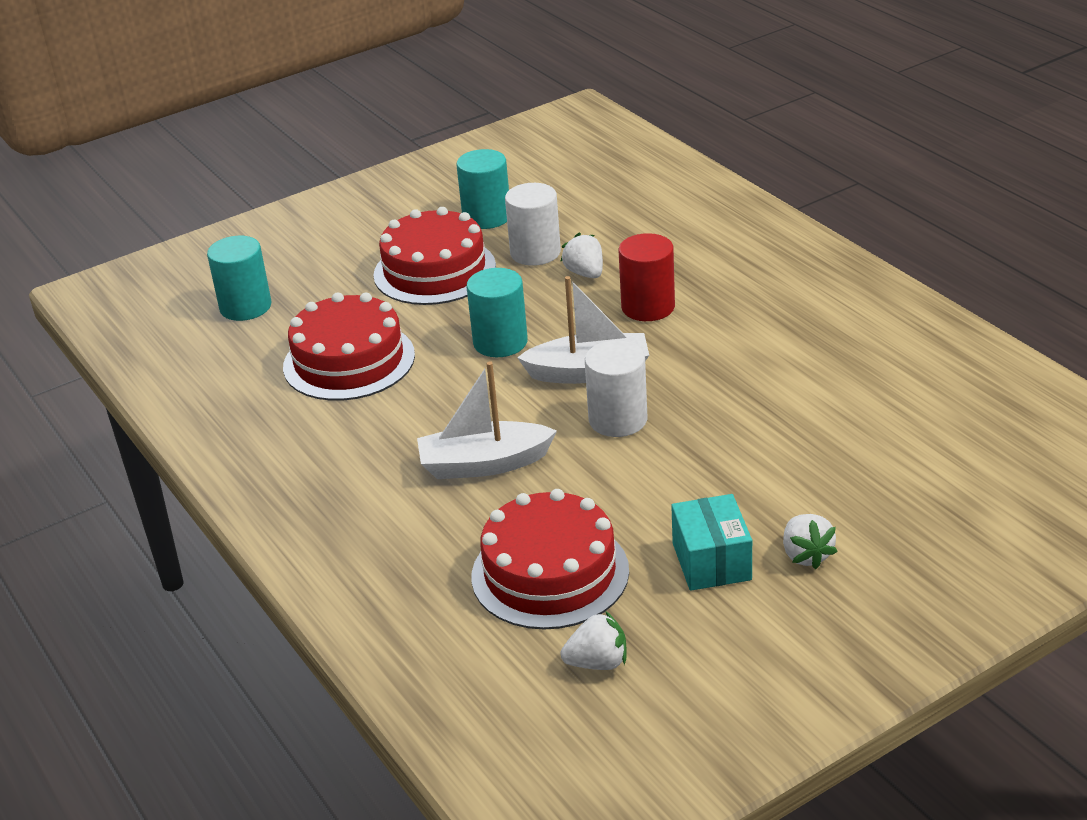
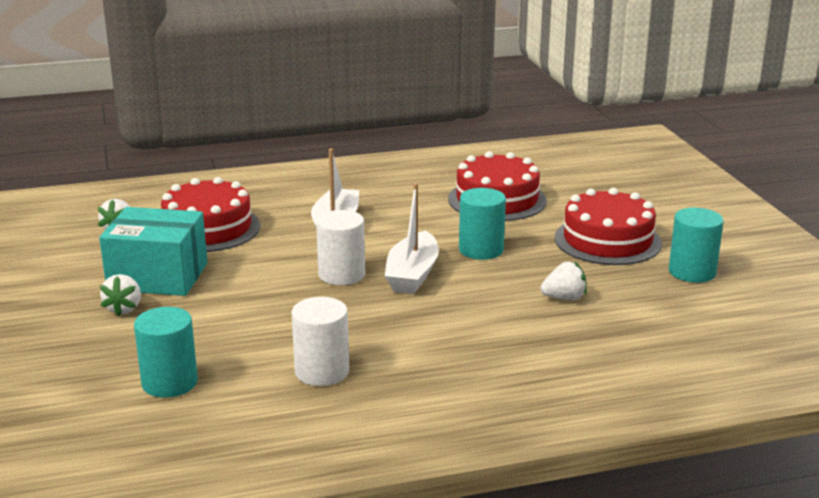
camera: 105 degrees right, 10 degrees down
(245, 307) = (595, 176): turquoise cylinder -> turquoise cylinder (169, 382)
(535, 252) = (614, 283): white cylinder -> white cylinder (322, 371)
(648, 307) = (489, 314): red cylinder -> none
(711, 561) = (158, 276): turquoise box -> turquoise box, size x1.56
(806, 555) = (124, 308): white strawberry -> white strawberry turned 90 degrees counterclockwise

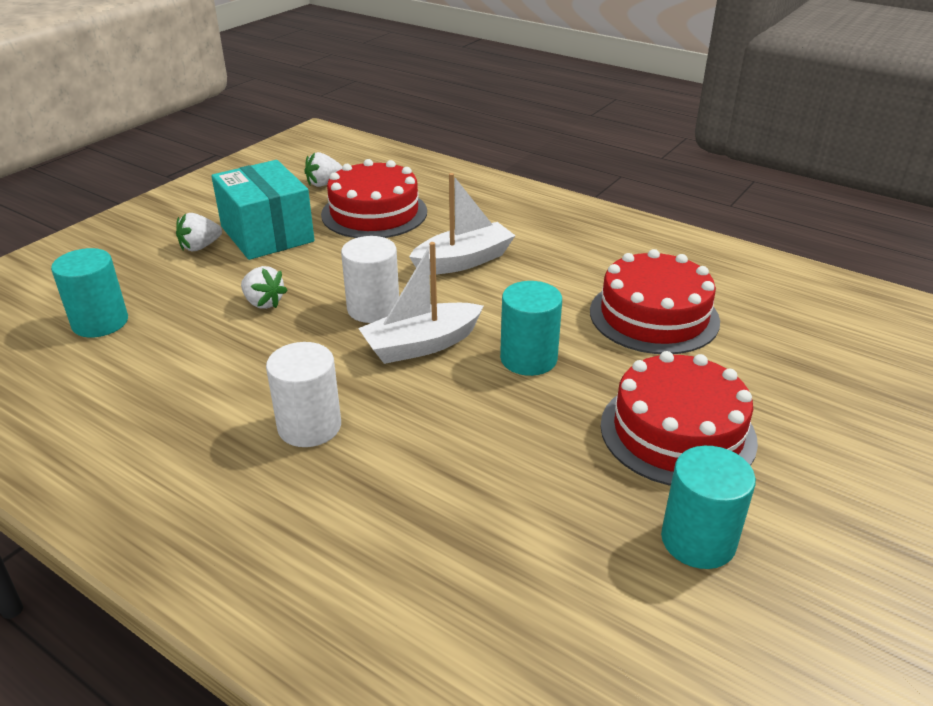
camera: 50 degrees right, 10 degrees up
(322, 371) = (182, 385): white cylinder -> white cylinder (309, 426)
(564, 298) = (495, 464): white strawberry -> white strawberry (263, 303)

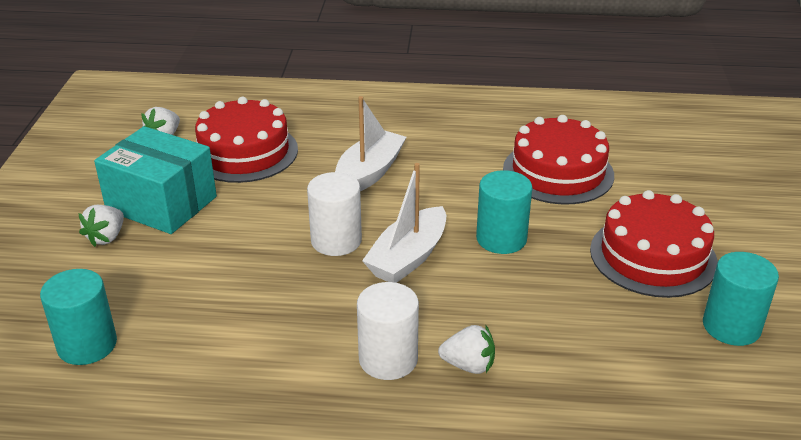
camera: 30 degrees left, 0 degrees up
(263, 303) = (231, 269): white strawberry -> white strawberry (468, 365)

